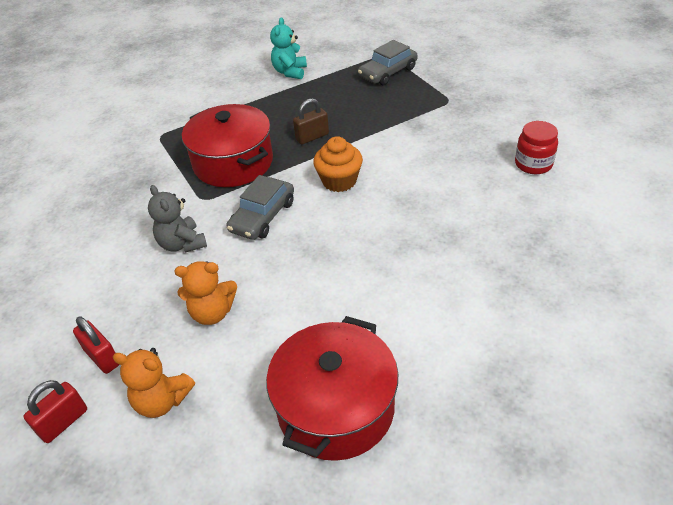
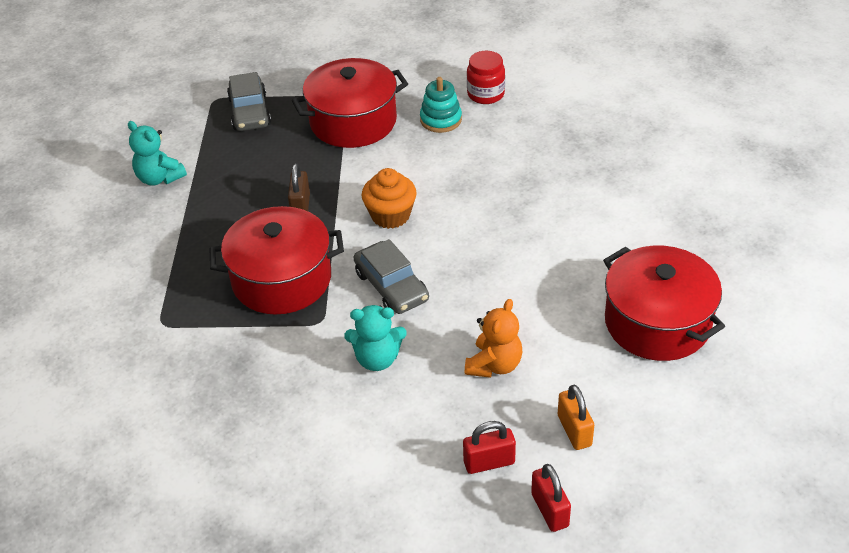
camera: 60 degrees left, 0 degrees up
(162, 400) = (574, 431): orange teddy bear -> orange padlock
(182, 244) = (377, 359): grey teddy bear -> turquoise teddy bear
(425, 117) = (353, 121): none -> red pot
(474, 155) = (441, 120): none -> turquoise stacking toy

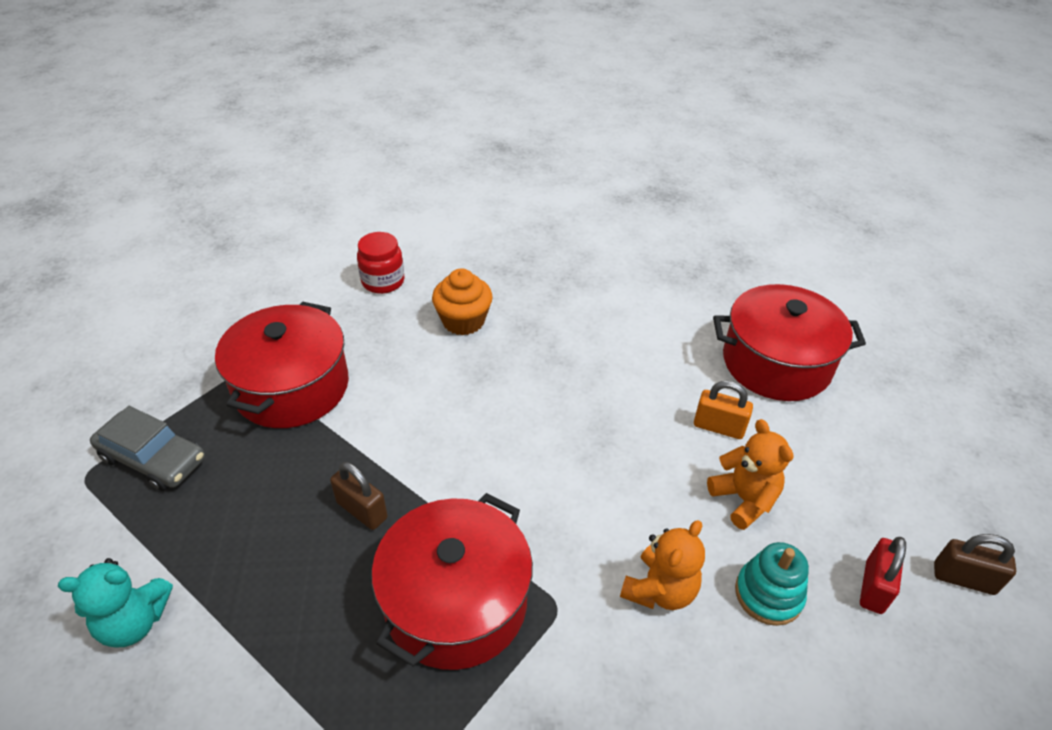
camera: 55 degrees left, 0 degrees up
(377, 359) = (660, 590): turquoise teddy bear -> orange teddy bear
(390, 215) = (462, 445): orange cupcake -> orange cupcake (463, 321)
(391, 286) = (564, 510): grey car -> none
(441, 120) = (376, 328): turquoise stacking toy -> turquoise stacking toy (768, 594)
(549, 510) = (963, 578): red padlock -> brown padlock
(574, 431) = (870, 496): orange padlock -> orange padlock (718, 427)

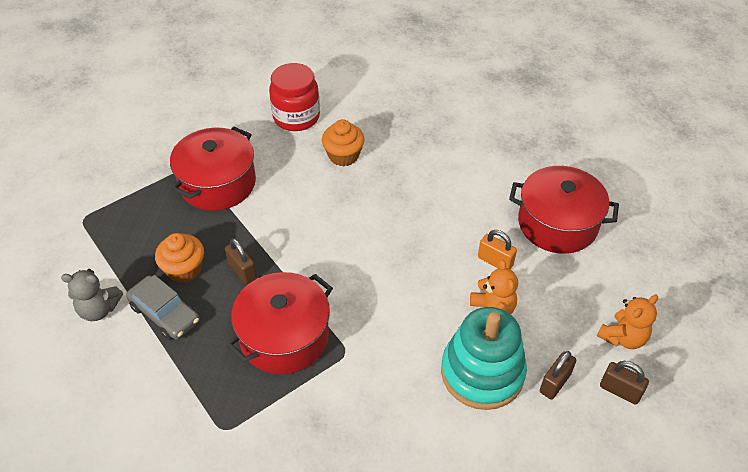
camera: 15 degrees right, 5 degrees up
(134, 622) = (99, 309): turquoise teddy bear -> grey teddy bear
(153, 458) = (124, 215): grey car -> grey car (165, 313)
(268, 525) = (184, 269): none -> orange cupcake
(383, 281) = (296, 117): red jar -> red jar, size x1.52
(660, 590) = (413, 355): orange teddy bear -> orange teddy bear (623, 337)
(768, 594) = (482, 372): turquoise stacking toy -> turquoise stacking toy, size x1.89
(873, 587) = (555, 383): red padlock -> brown padlock

